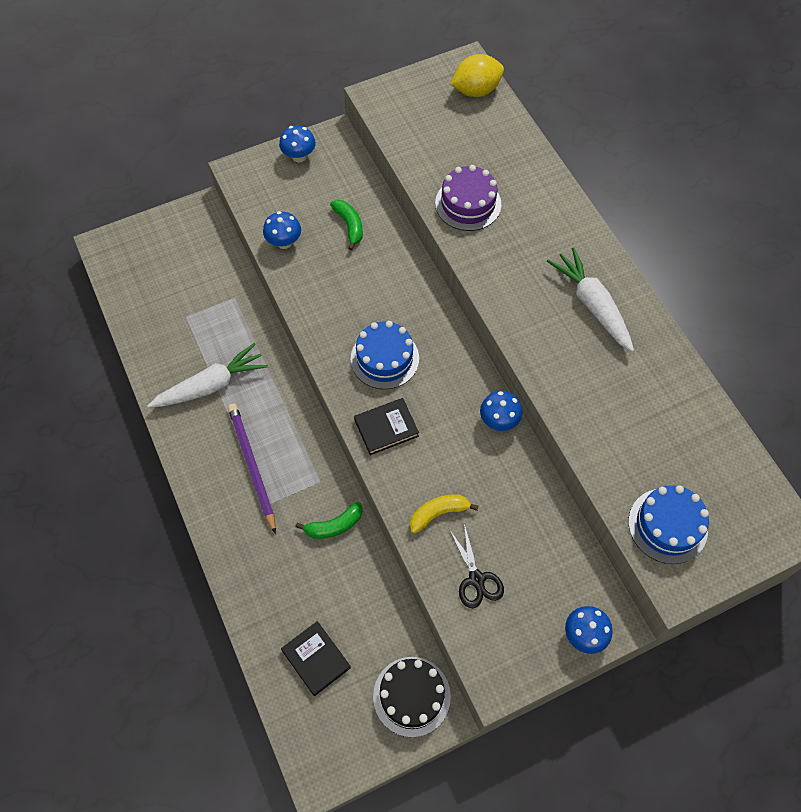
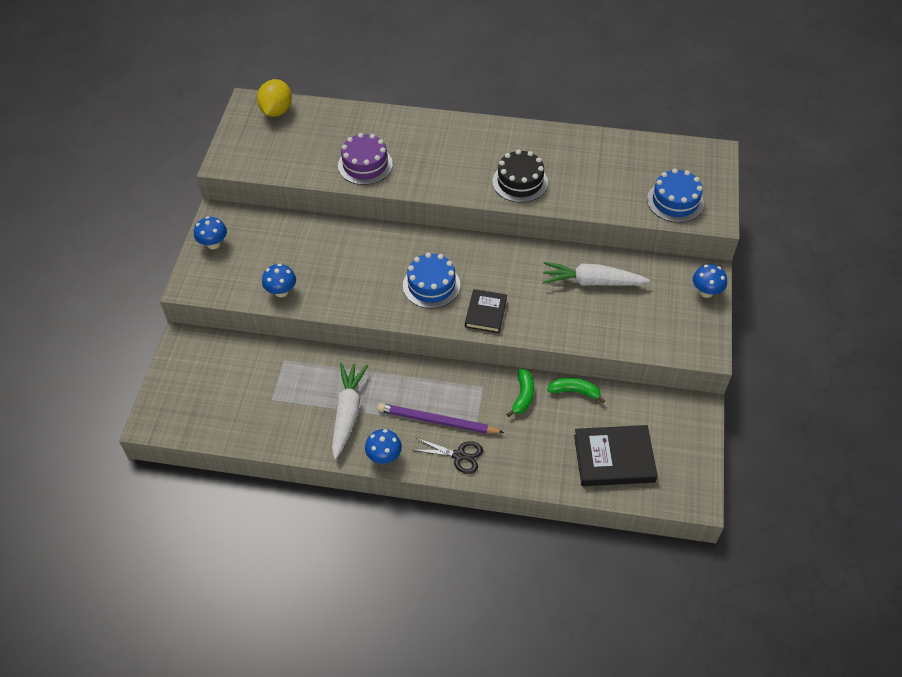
camera: 55 degrees left, 10 degrees down
(316, 659) = (614, 458): black book -> black book, size x1.58
(349, 226) = (304, 247): green banana -> green banana (574, 391)
(411, 696) = (676, 417): black cake -> black cake (520, 182)
(438, 513) = (571, 319): yellow banana -> none
(476, 579) = (631, 324): black scissors -> black scissors (459, 455)
(499, 421) = (530, 252): blue mushroom -> blue mushroom (384, 456)
(592, 304) = (498, 149): white carrot -> white carrot (592, 282)

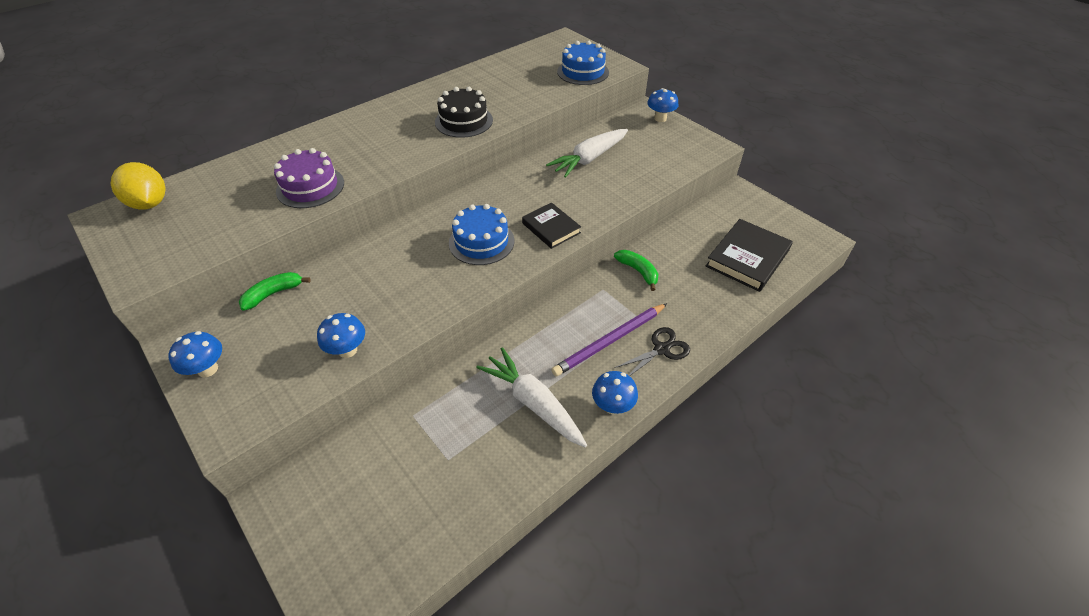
camera: 50 degrees left, 5 degrees down
(574, 391) = (663, 241): green banana -> green banana (273, 294)

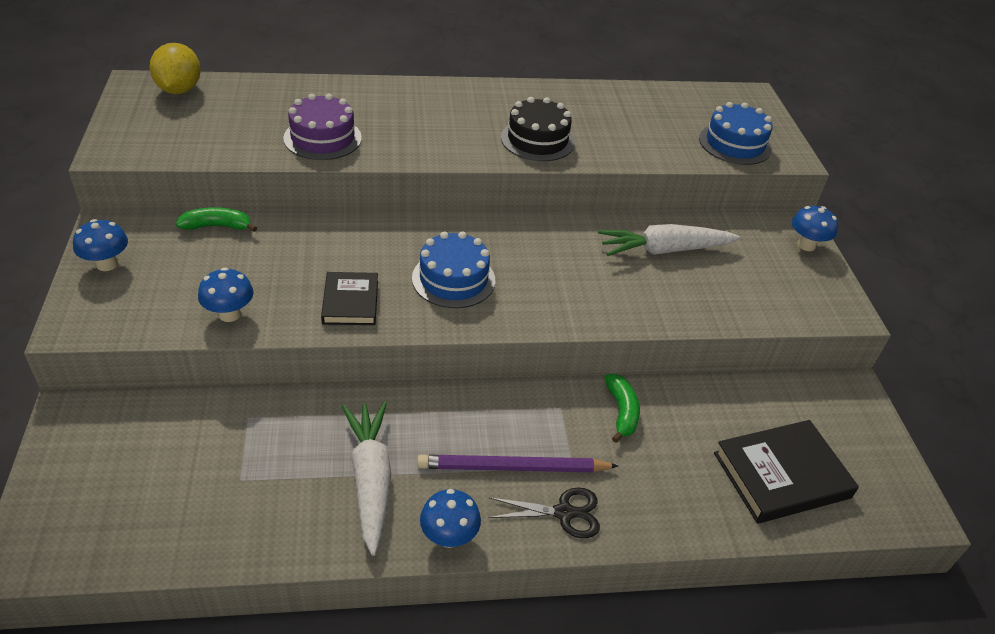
camera: 30 degrees right, 5 degrees down
(551, 228) = (542, 304): black book -> black book (350, 302)

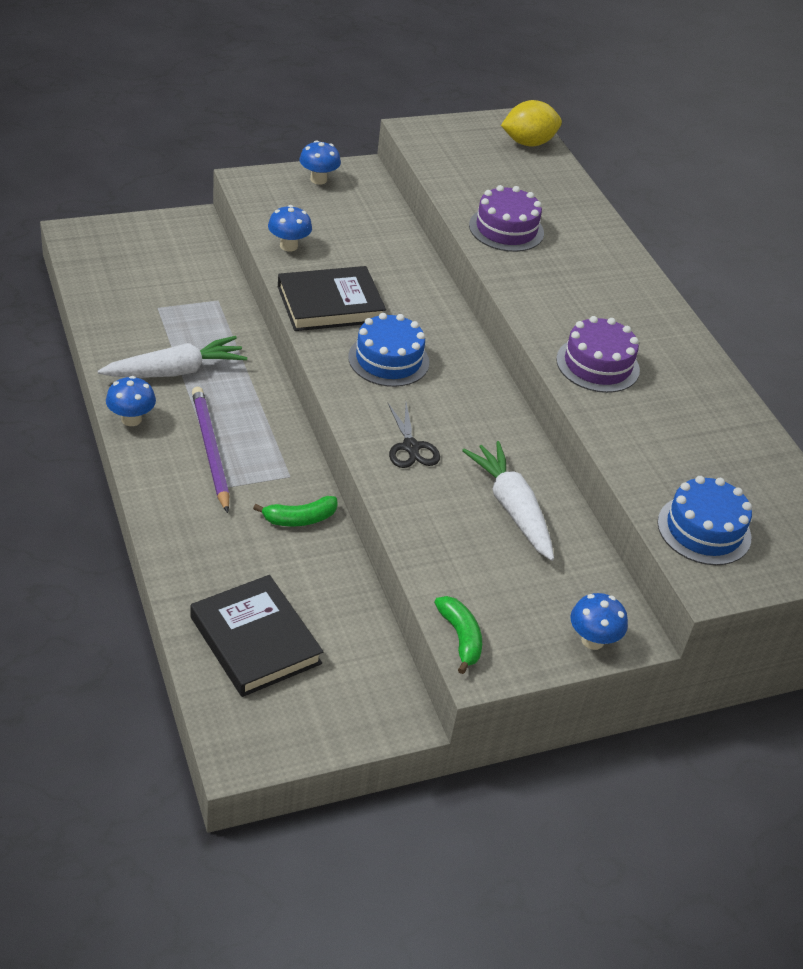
camera: 75 degrees right, 0 degrees up
(217, 226) = (391, 220): green banana -> green banana (460, 637)
(350, 302) = (330, 304): black book -> black book, size x1.58
(537, 140) = (597, 365): black cake -> purple cake
(564, 513) = (170, 484): black scissors -> black scissors (411, 447)

